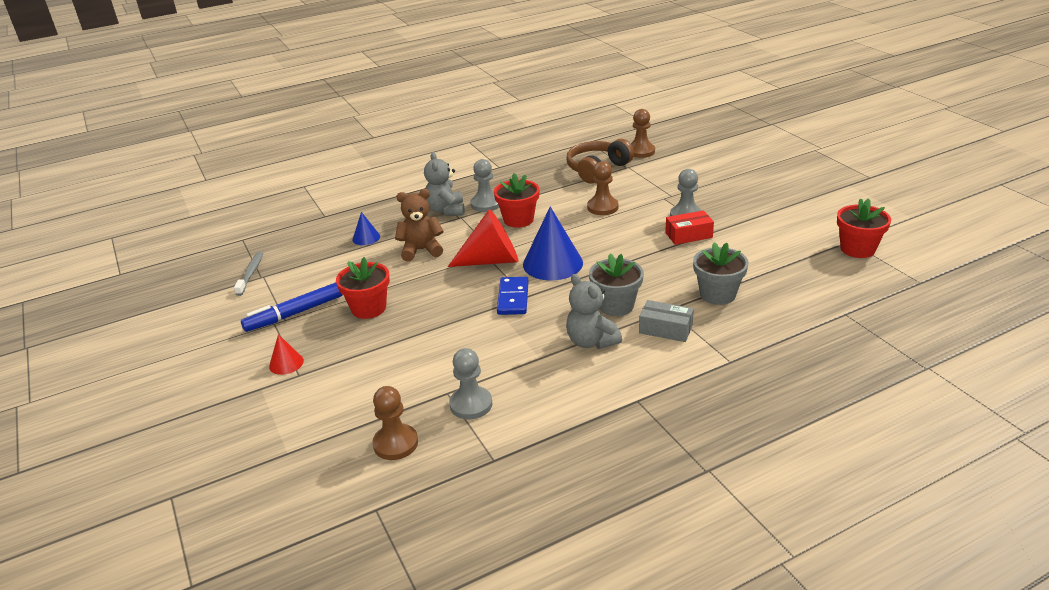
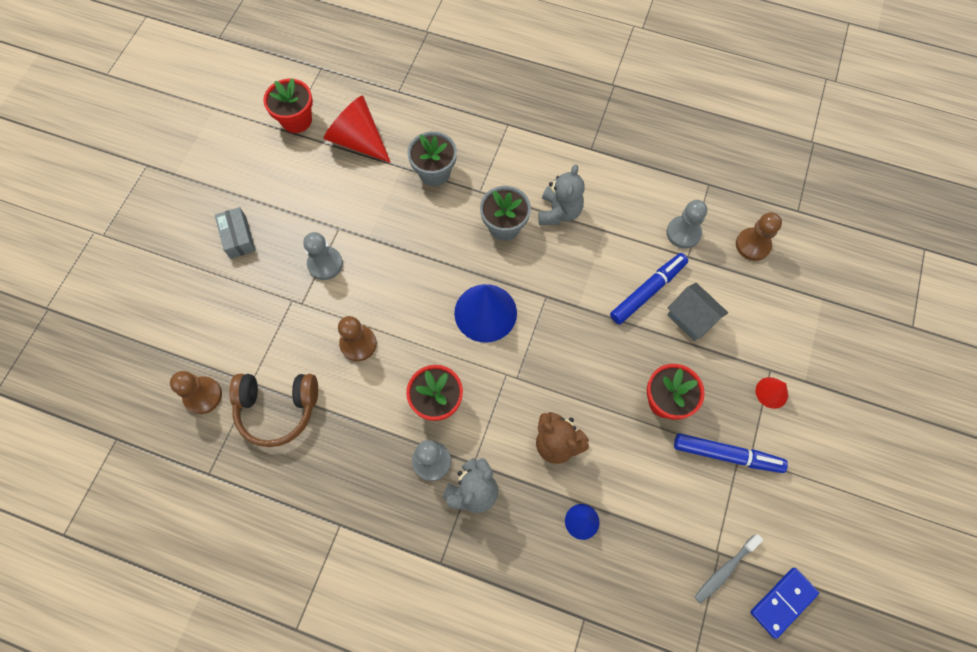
camera: 135 degrees left, 35 degrees up
(398, 359) = (691, 318): none -> grey house
(454, 348) = (647, 291): none -> blue marker
(492, 260) = (520, 365): red cone -> red cone (358, 140)
(513, 298) = (556, 303): blue domino -> blue domino (782, 602)
(665, 329) = (505, 178): grey box -> grey box (238, 237)
(688, 235) = (359, 241): red box -> none

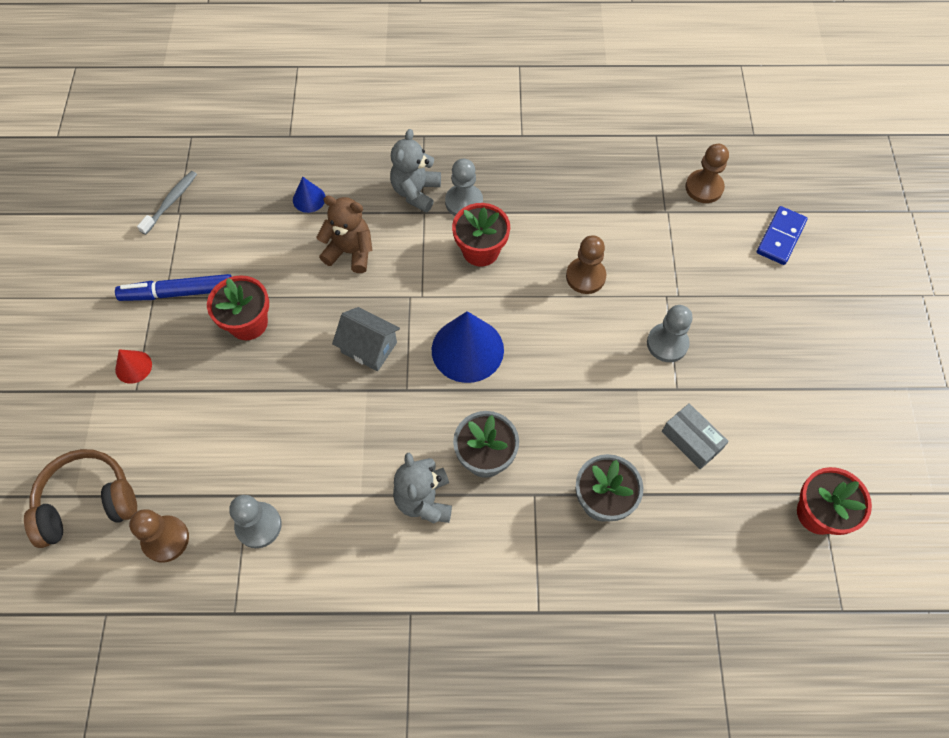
camera: 160 degrees right, 5 degrees down
(238, 237) = (780, 340): grey box -> grey box (691, 440)
(278, 408) = (628, 199): brown headphones -> brown headphones (87, 503)
(358, 140) = (723, 512): red cone -> none
(647, 291) = (290, 433): blue marker -> none
(691, 318) = (233, 419): grey house -> grey house (369, 347)
(782, 602) = (116, 194): blue domino -> blue domino (780, 237)

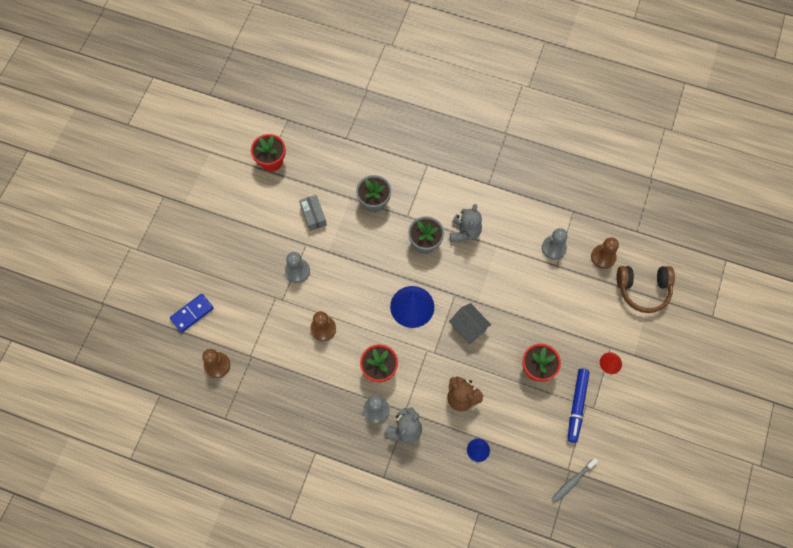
camera: 160 degrees left, 5 degrees up
(178, 293) = (577, 405): blue marker -> blue marker turned 90 degrees clockwise

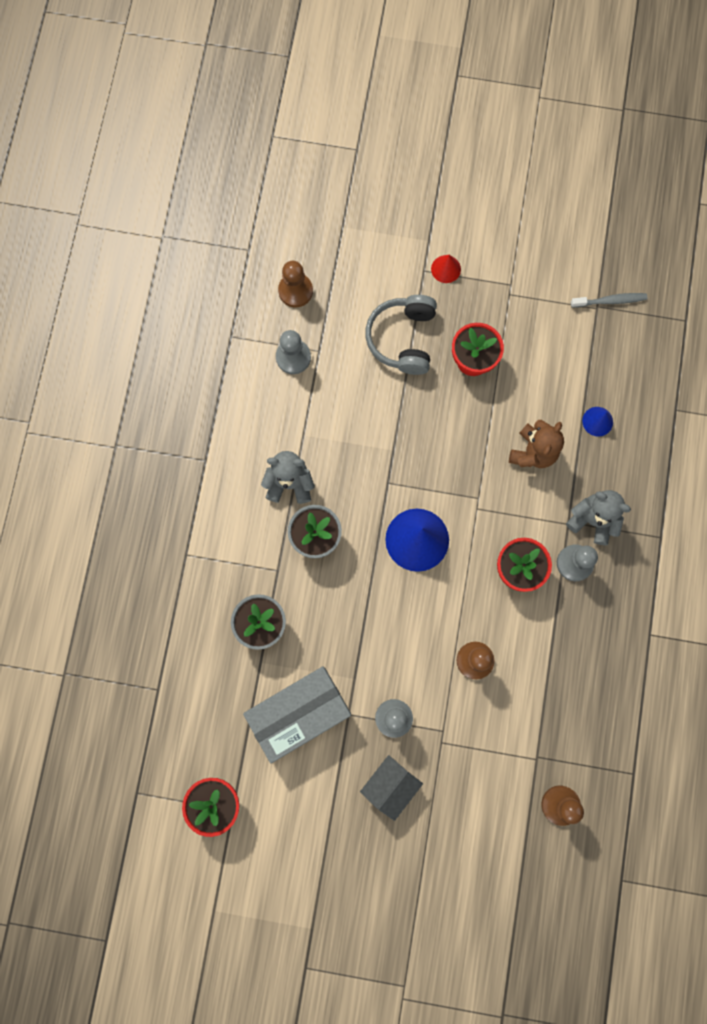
camera: 100 degrees left, 10 degrees up
(192, 313) = (490, 865): blue domino -> none
(313, 215) = (299, 713): grey box -> grey box, size x1.95
(469, 327) = (433, 457): grey house -> grey house (390, 785)
(559, 323) = (403, 339): none -> grey headphones
(573, 481) = (610, 301): grey toothbrush -> grey toothbrush turned 45 degrees counterclockwise
(577, 405) = (512, 305): blue marker -> none
(643, 289) = (334, 236): brown headphones -> none

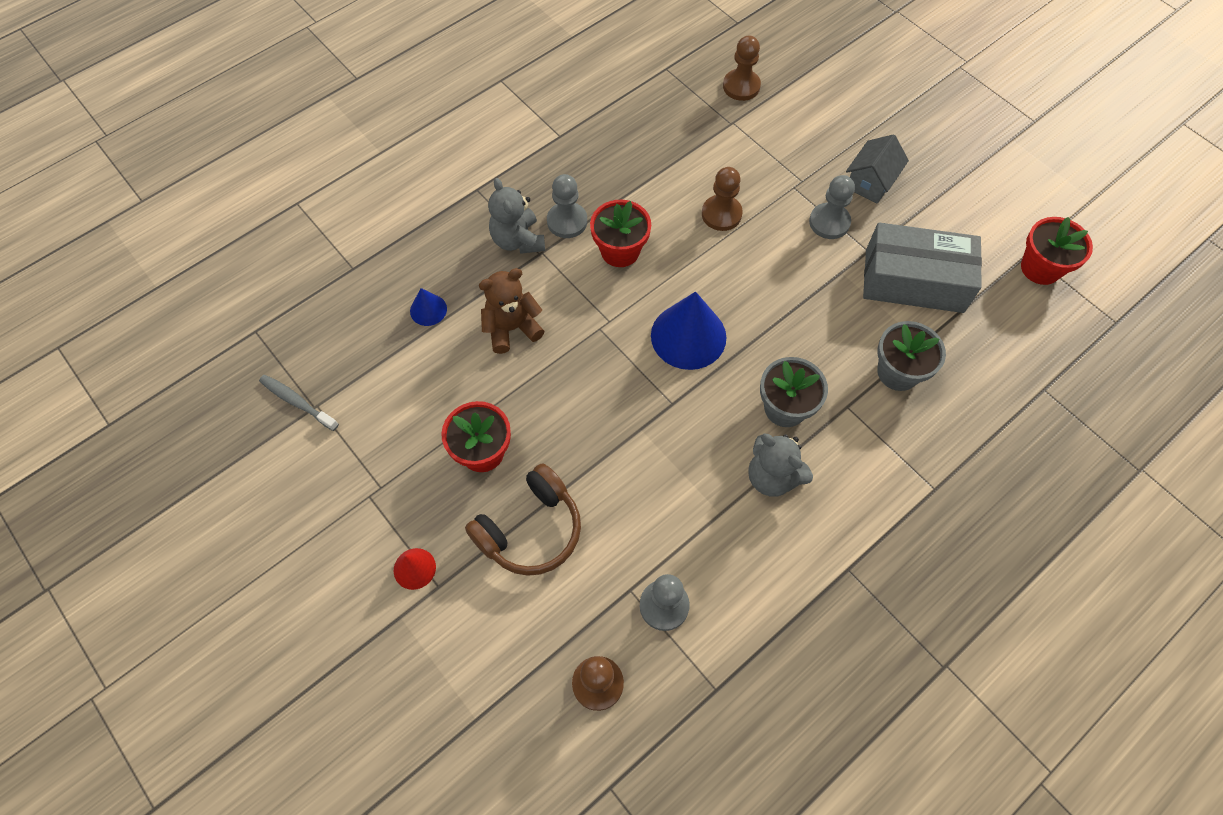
camera: 140 degrees left, 15 degrees down
(390, 785) = (870, 182): grey house -> grey house turned 45 degrees counterclockwise
(403, 339) = (530, 529): grey headphones -> brown headphones

